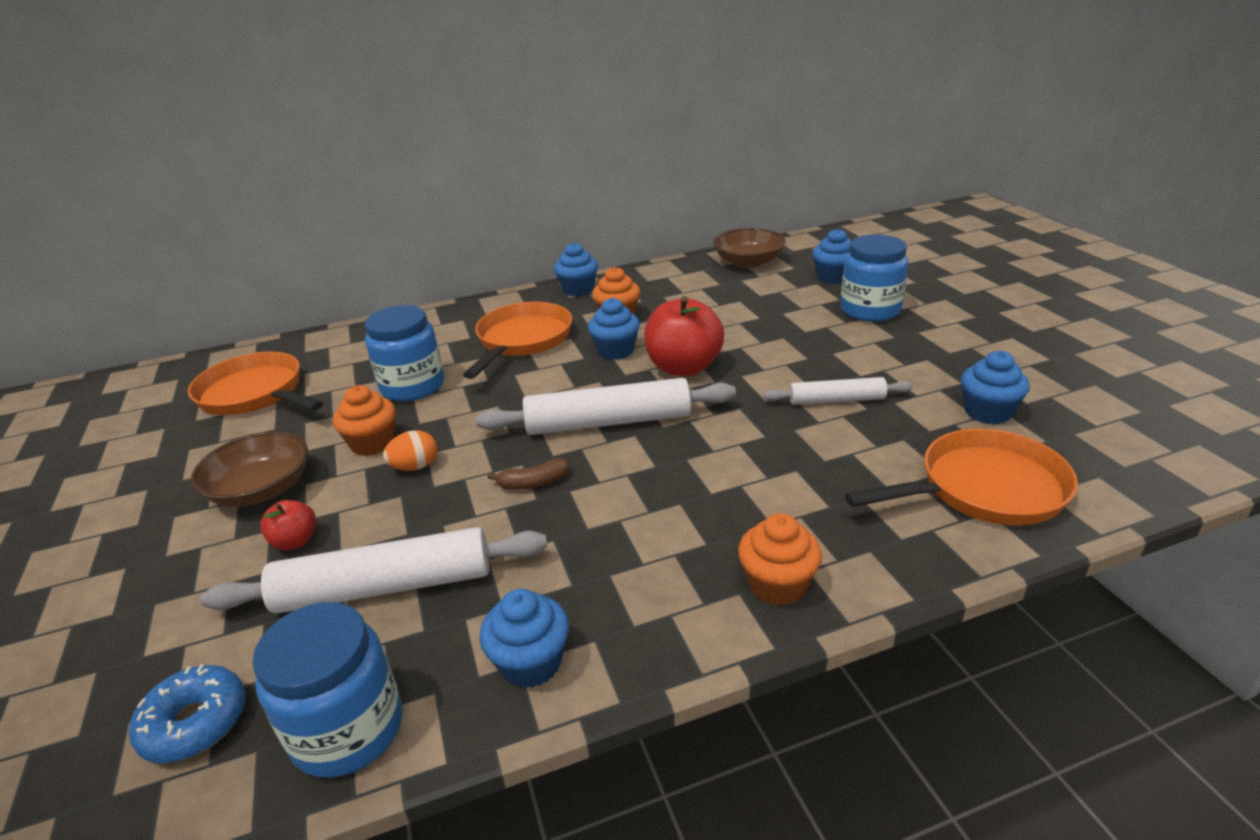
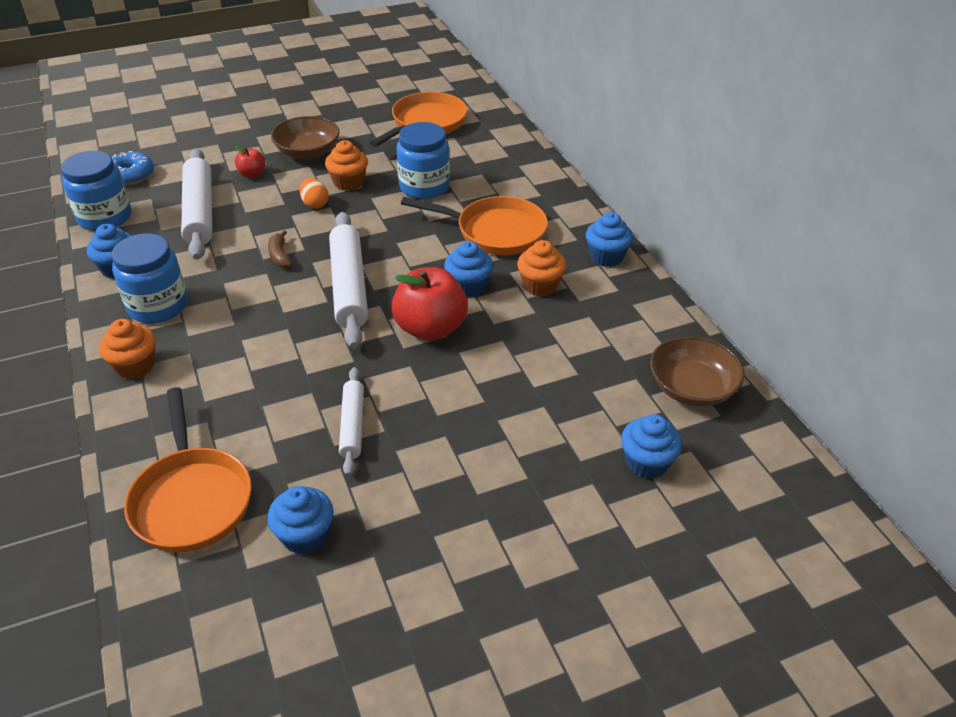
camera: 85 degrees right, 10 degrees up
(870, 310) = (547, 483): blue jar -> blue jar (158, 306)

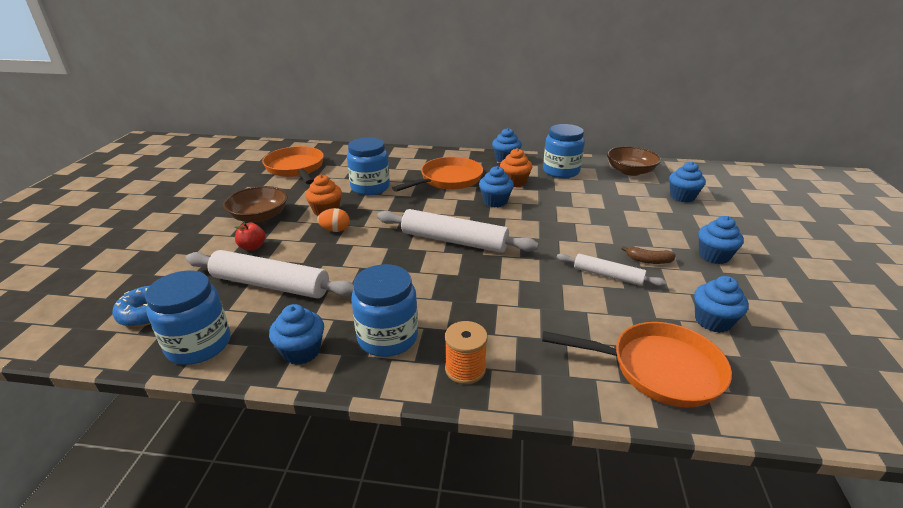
camera: 60 degrees left, 10 degrees down
(135, 366) = (465, 369): orange cupcake -> orange spool
(280, 256) = (384, 260): brown banana -> brown banana (648, 261)
(430, 328) = (527, 224): red apple -> none
(472, 521) = (714, 256): none -> blue cupcake
(617, 317) = (561, 171): none -> blue jar

